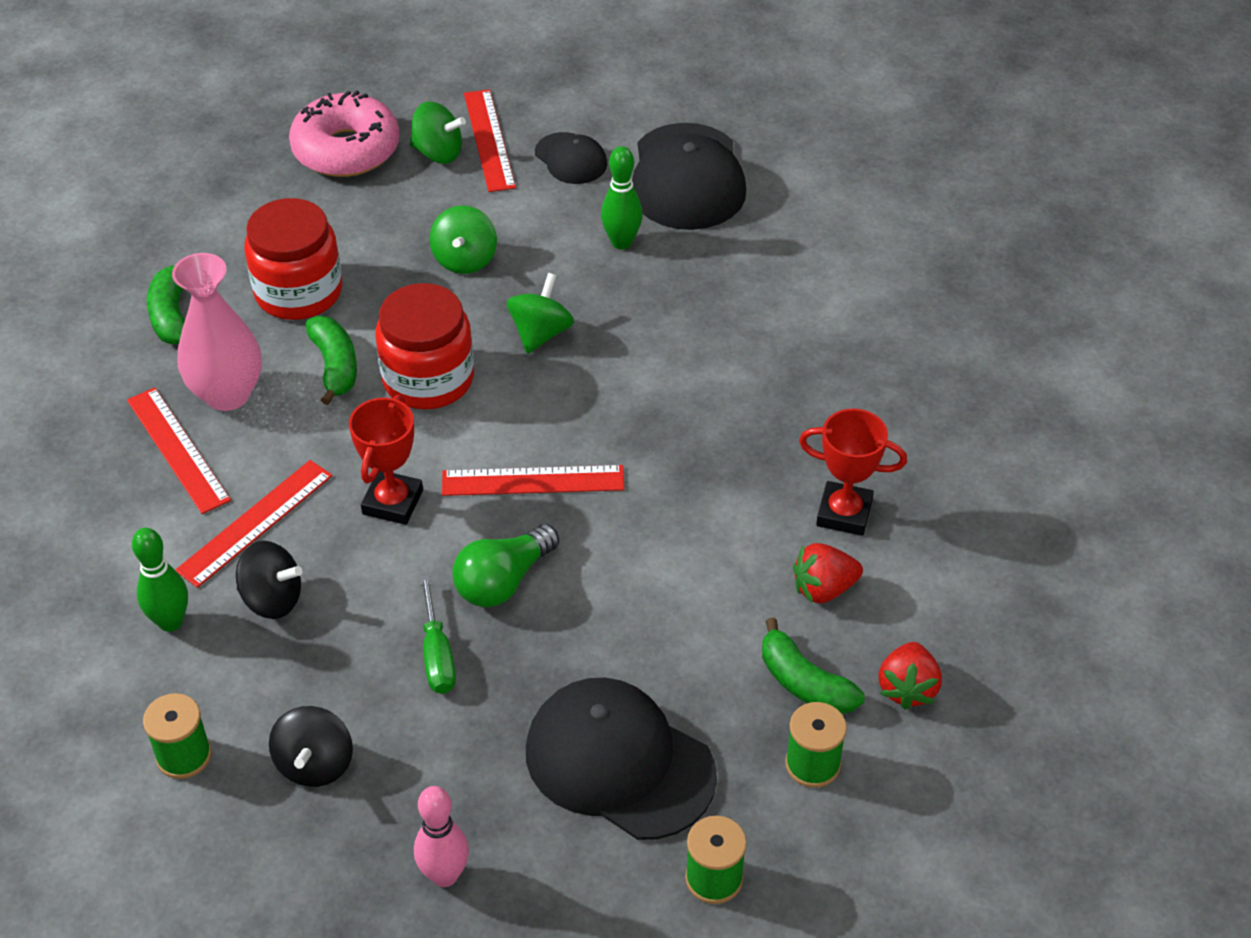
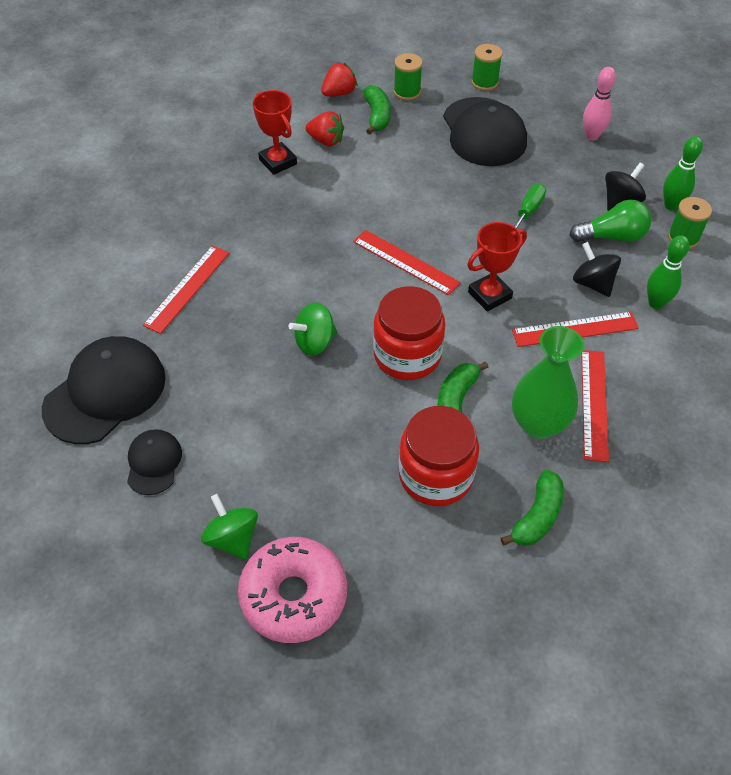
camera: 140 degrees left, 5 degrees up
(227, 394) = (538, 424): pink vase -> green vase
(465, 259) = (306, 426): green spinning top -> none
(489, 140) = (186, 524): red ruler -> red ruler (187, 288)
(503, 581) = (467, 225): green light bulb -> green light bulb (612, 236)
(621, 242) = (201, 372): green bowling pin -> green bowling pin (671, 205)

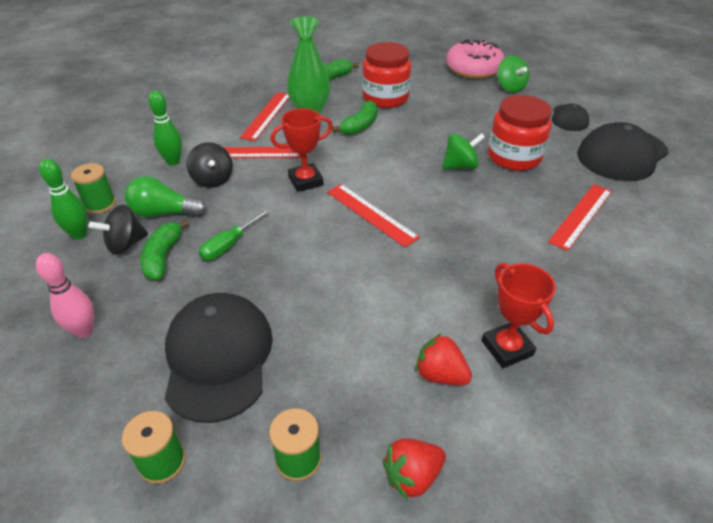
camera: 170 degrees left, 10 degrees down
(377, 116) = (359, 412): green banana -> green banana (163, 257)
(407, 355) = (388, 151): red jar -> red jar (514, 157)

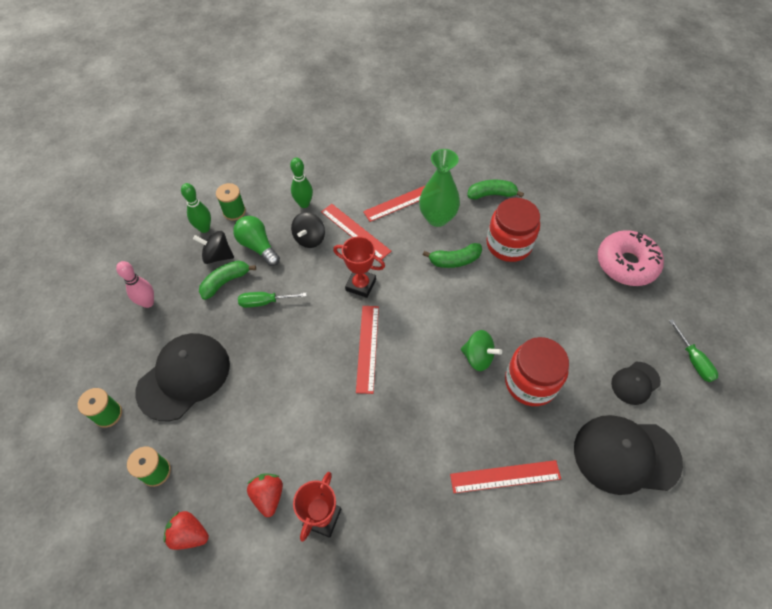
camera: 45 degrees right, 15 degrees up
(510, 87) = (630, 309): green spinning top -> none
(579, 90) = (693, 360): none -> green screwdriver

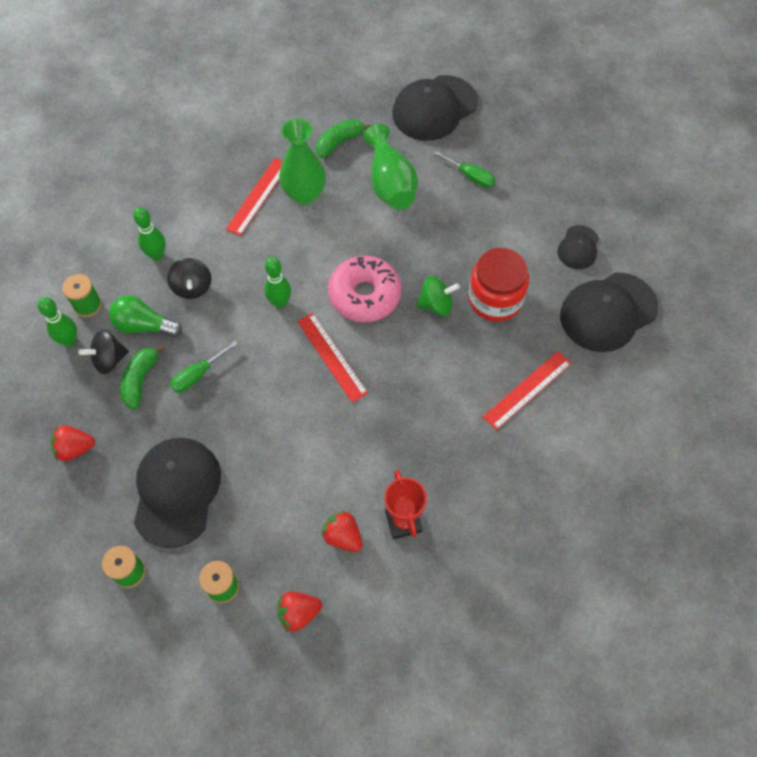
camera: 35 degrees left, 5 degrees up
(148, 303) = (75, 448): pink bowling pin -> red strawberry
(355, 231) = (233, 253): red ruler -> none
(360, 285) = (280, 302): red trophy -> green bowling pin
(455, 260) = (351, 227): green banana -> none
(509, 244) = (390, 183): red jar -> green vase
(585, 207) = (434, 108): none -> black cap
(626, 264) = (505, 144): pink donut -> pink donut (364, 295)
(693, 360) = (611, 200): green screwdriver -> green screwdriver (470, 176)

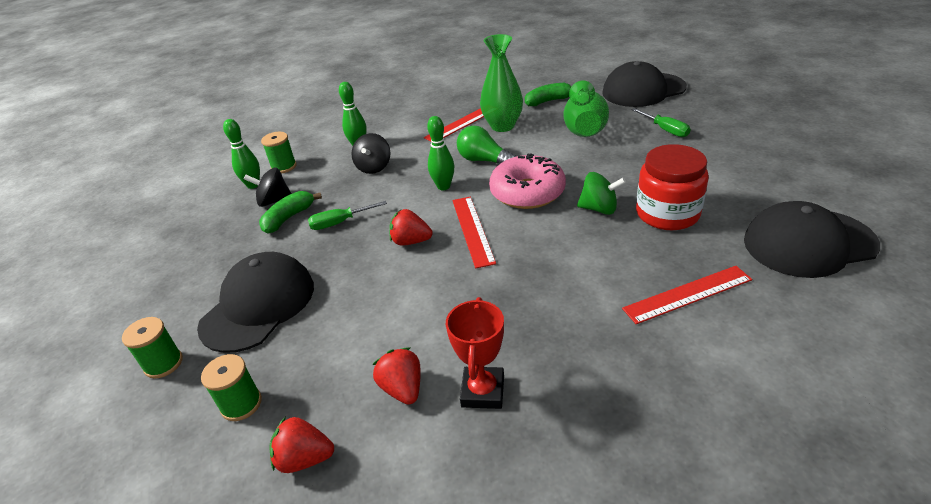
camera: 25 degrees right, 25 degrees down
(75, 448) = (198, 254): red strawberry -> red strawberry (411, 241)
(144, 325) = (318, 185): green light bulb -> green light bulb (484, 161)
(578, 247) = (776, 188): black cap -> none

